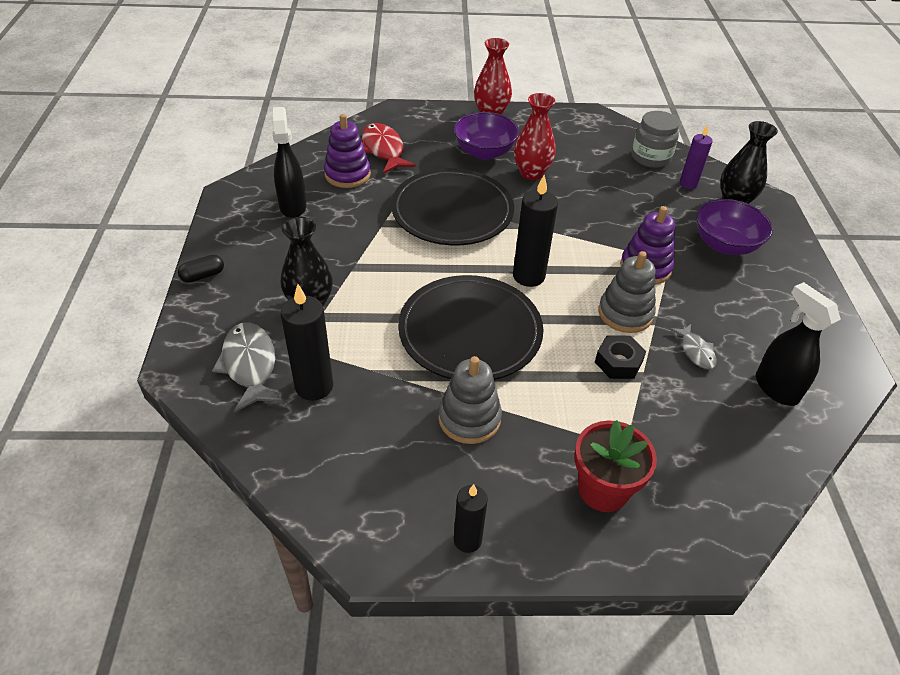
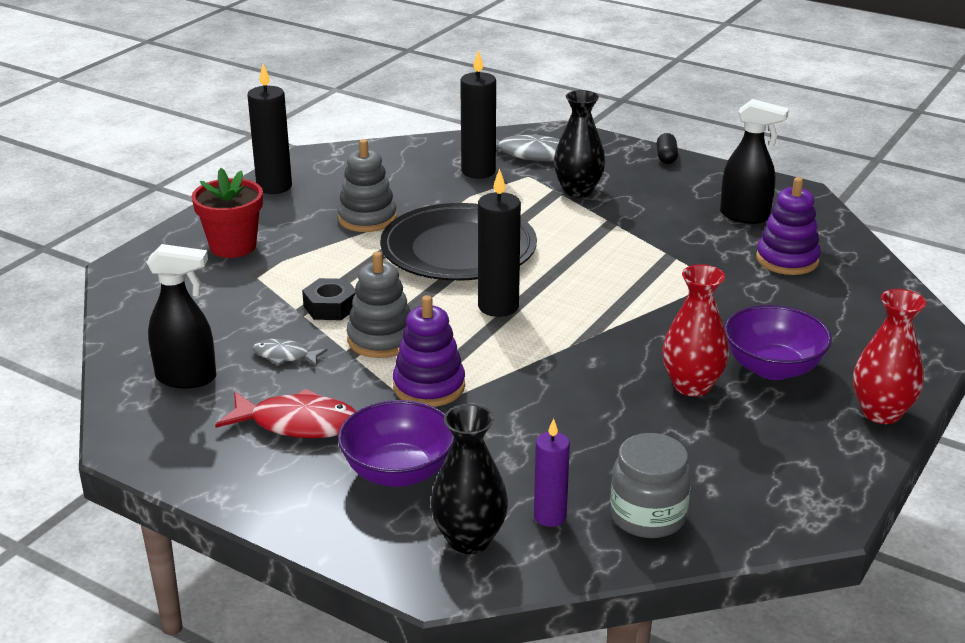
camera: 125 degrees right, 15 degrees down
(383, 150) = (830, 296): red fish -> red fish (298, 423)
(452, 211) = (655, 300): black plate -> none
(467, 540) = (274, 187): black candle -> black candle, size x1.56

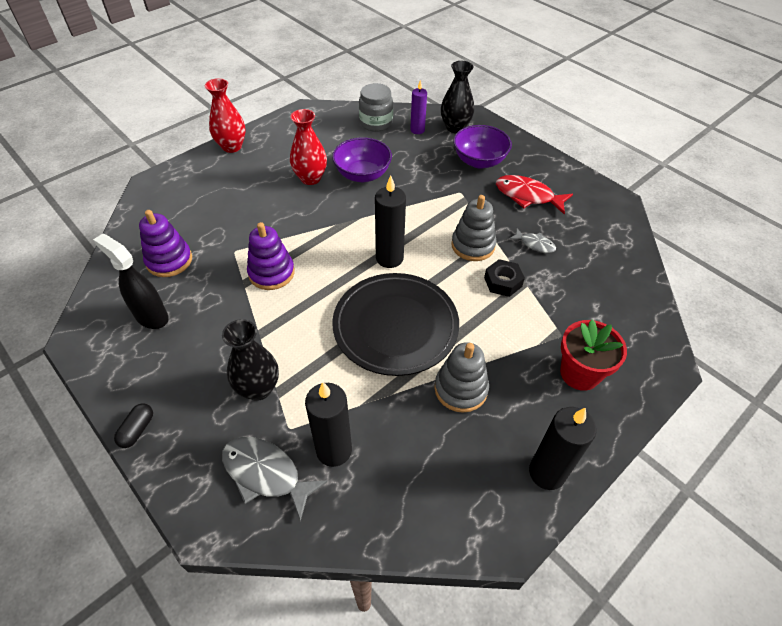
camera: 165 degrees left, 20 degrees up
(187, 378) = (594, 239): black spray bottle -> none
(429, 386) = (452, 205): purple stacking toy -> purple stacking toy (271, 273)
(773, 368) = (259, 180): purple bowl -> purple bowl (362, 174)

